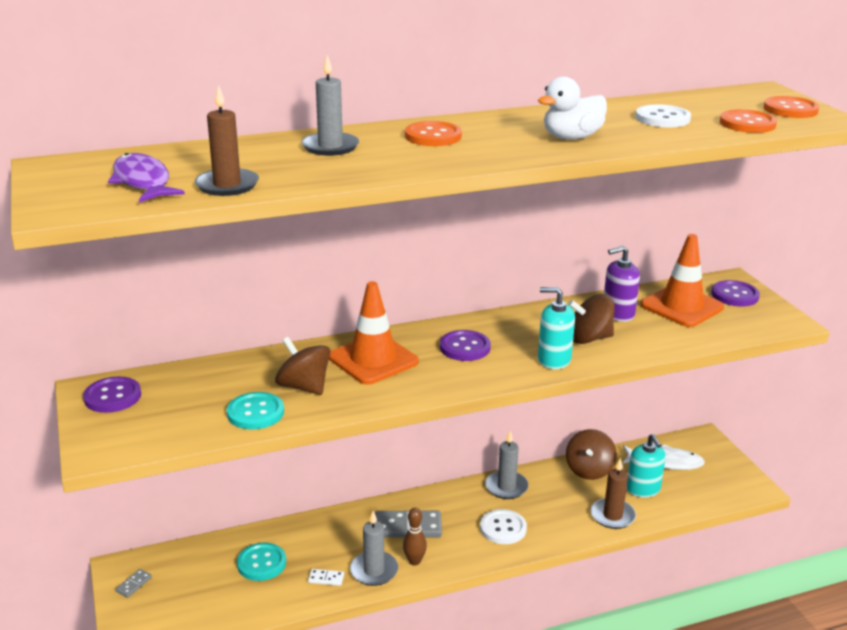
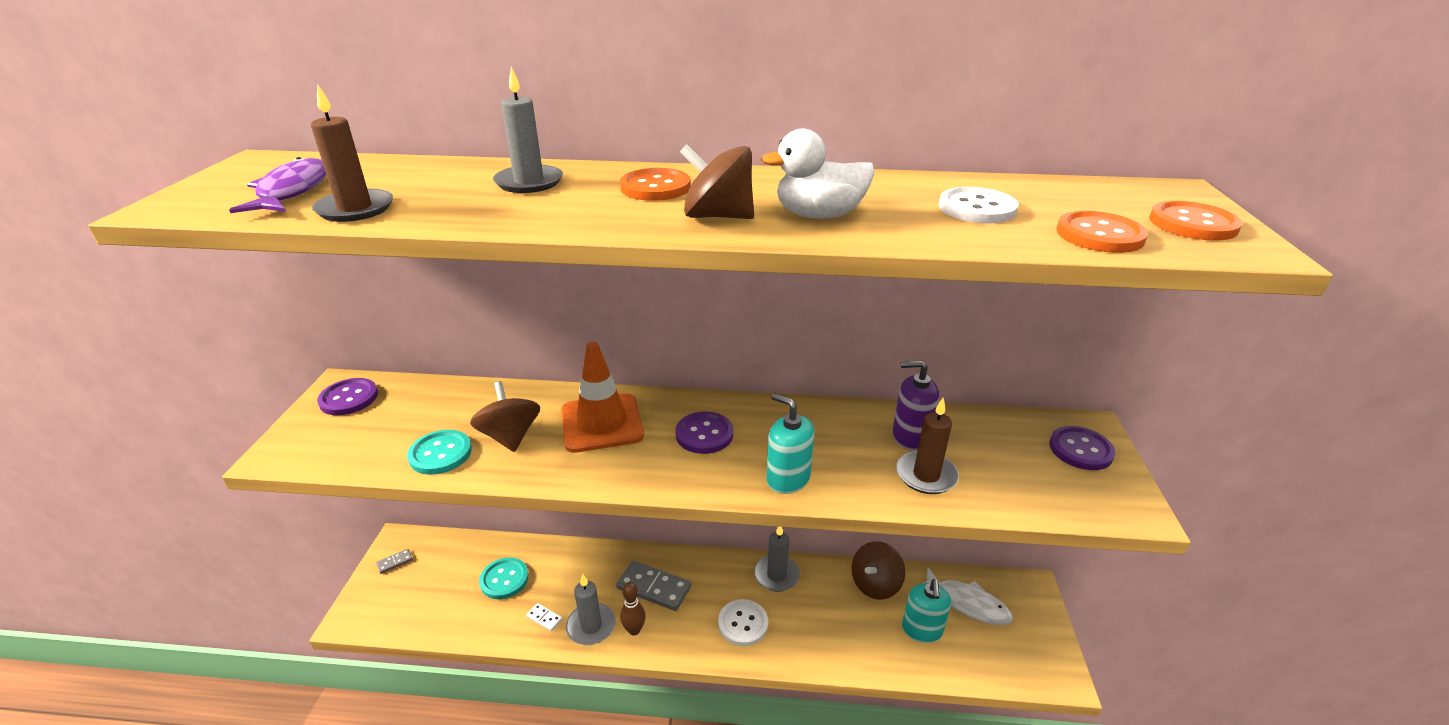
camera: 25 degrees right, 5 degrees up
(589, 338) = (851, 461): brown spinning top -> brown spinning top (717, 216)
(612, 516) = (868, 652): brown candle -> brown candle (926, 475)
(681, 306) = (998, 448): orange traffic cone -> none

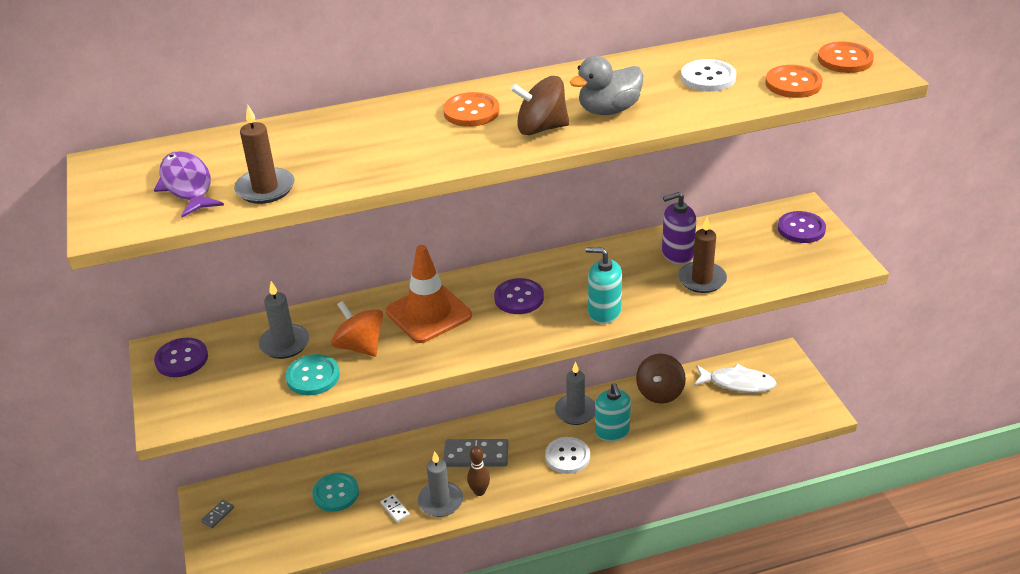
camera: 20 degrees left, 5 degrees up
(510, 436) = (360, 346): brown spinning top -> orange spinning top
(529, 182) = (369, 130): grey candle -> grey candle (284, 344)
(544, 618) = (395, 509): white domino -> white domino turned 45 degrees clockwise
(819, 215) = (609, 110): white duck -> grey duck
(922, 630) = (710, 414): turquoise soap dispenser -> turquoise soap dispenser (612, 432)

